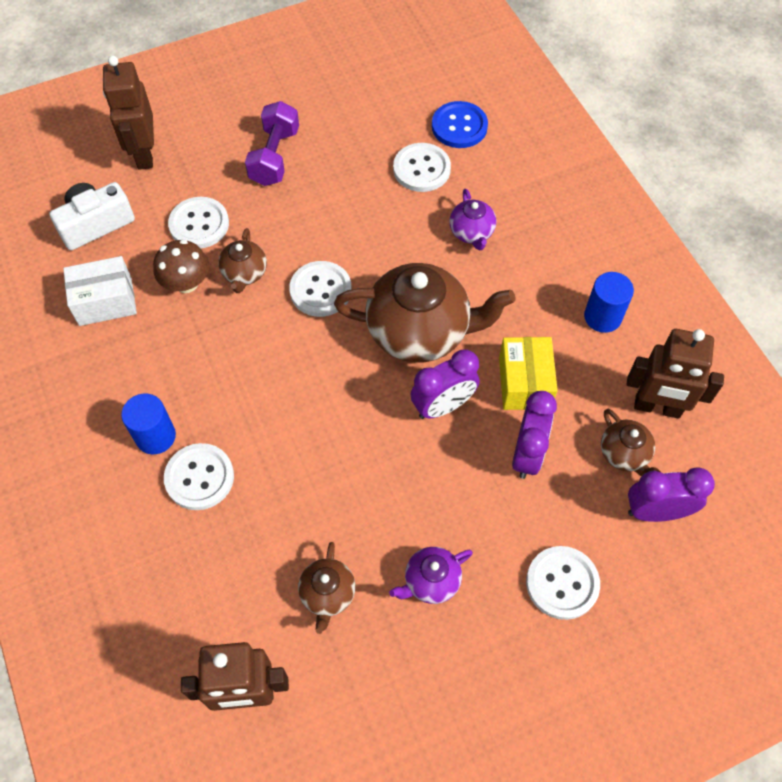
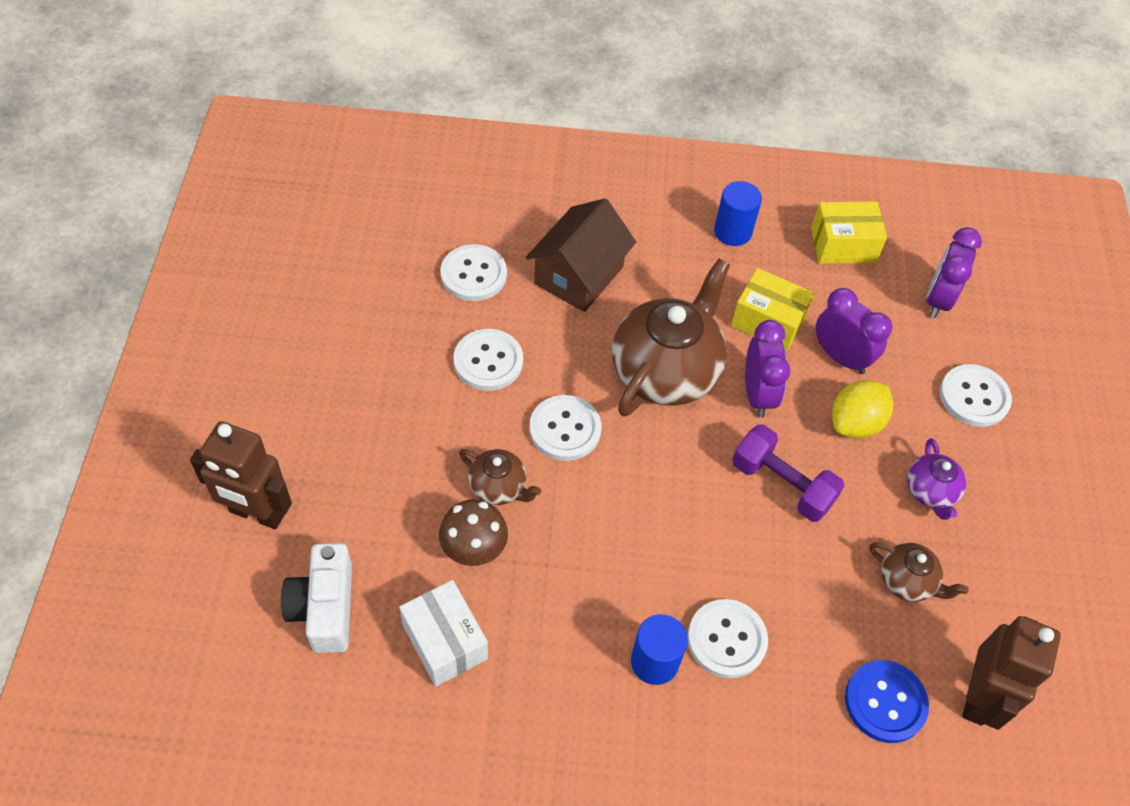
camera: 65 degrees left, 5 degrees down
(105, 301) = (445, 642): white box -> white box turned 45 degrees counterclockwise
(199, 224) = (402, 501): white button -> white button (488, 361)
(274, 157) = (360, 389): purple dumbbell -> purple dumbbell (782, 484)
(459, 126) = (443, 219): blue button -> blue button (885, 702)
(464, 493) = (855, 423): none -> yellow lemon
(472, 233) = (579, 275): purple teapot -> brown house
(624, 454) = (875, 291): brown teapot -> none
(657, 407) = (843, 245): brown robot -> yellow box

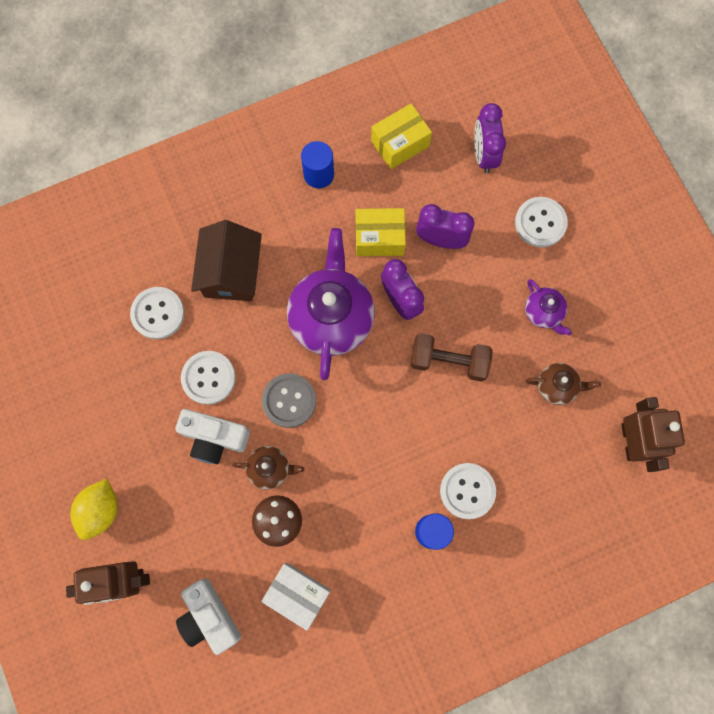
camera: 25 degrees left, 20 degrees up
(456, 423) = (214, 438): none -> white camera
(565, 429) = (289, 401): white button -> grey button
(666, 371) = (331, 317): brown teapot -> purple teapot
(782, 484) = (449, 361): purple dumbbell -> brown dumbbell
(855, 423) = (474, 287): yellow lemon -> yellow lemon (101, 510)
(885, 702) = (579, 477): blue button -> none

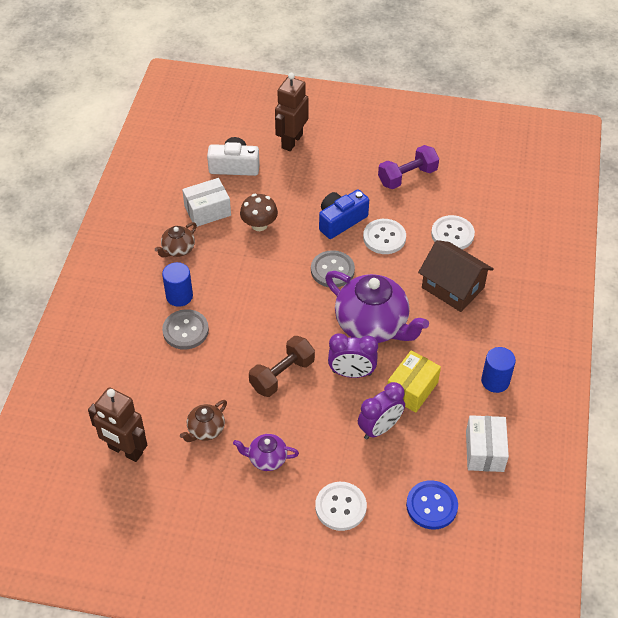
camera: 125 degrees right, 25 degrees down
(100, 410) = (407, 177): none -> purple dumbbell
(101, 510) = (342, 149): yellow lemon -> none
(214, 438) = (341, 221): white camera -> blue camera
(270, 469) = (296, 237): brown teapot -> brown teapot (178, 249)
(400, 144) = (484, 451): yellow box -> white box
(467, 491) = (185, 330): white button -> grey button
(484, 154) = (431, 506): purple clock -> blue button

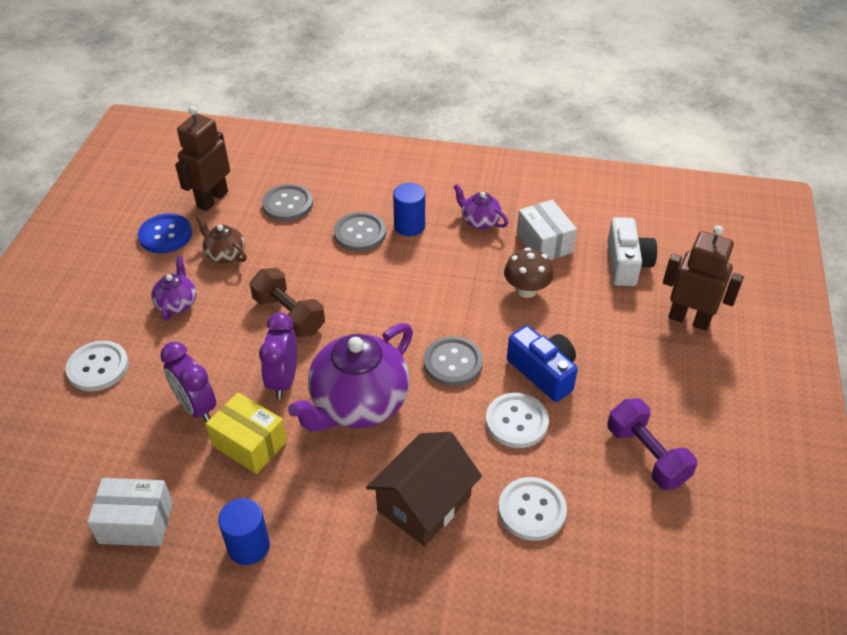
camera: 90 degrees right, 5 degrees down
(140, 387) = (287, 204): none -> grey button
(178, 249) = (479, 221): brown teapot -> purple teapot
(431, 506) = (72, 456): blue button -> blue button (165, 235)

